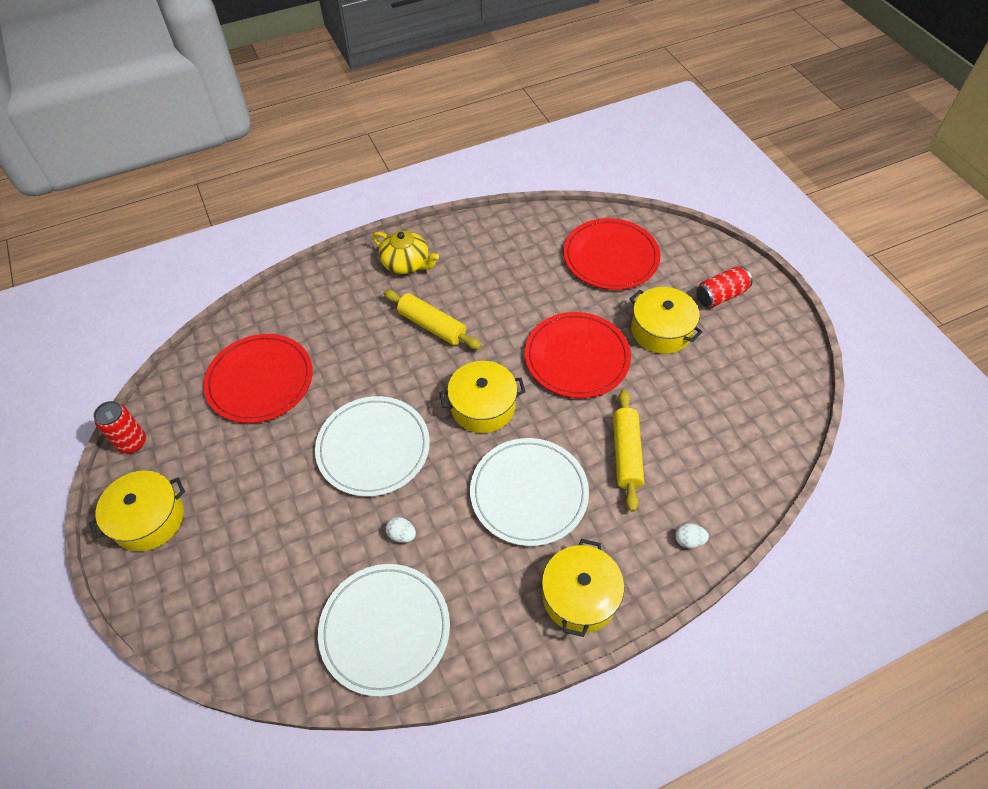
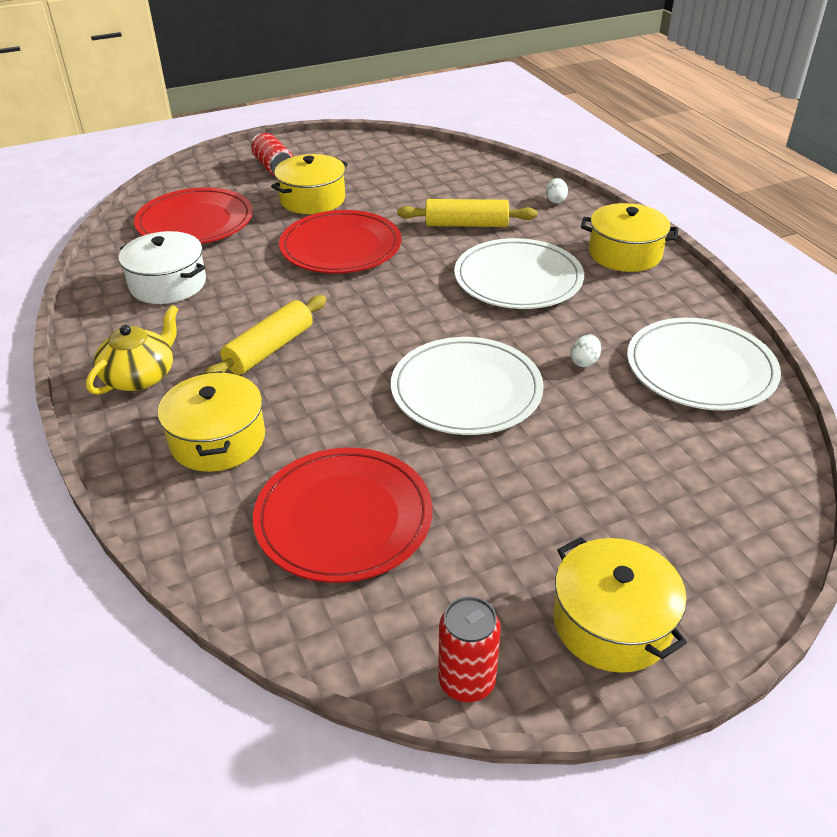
camera: 90 degrees left, 15 degrees down
(483, 406) = (404, 308): yellow pot -> yellow pot (217, 440)
(516, 257) = (168, 284): none -> white pot

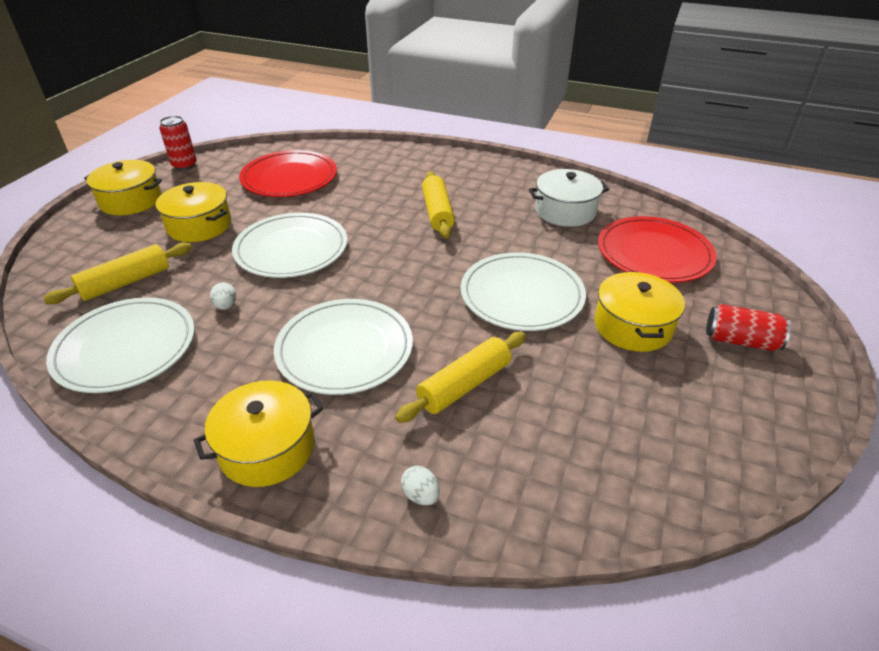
camera: 135 degrees right, 0 degrees up
(140, 376) = (474, 173): yellow teapot -> none
(217, 440) = (390, 173): yellow pot -> yellow pot (199, 225)
(341, 247) = (522, 295): red plate -> white plate
(675, 447) = (126, 282): none -> yellow rolling pin

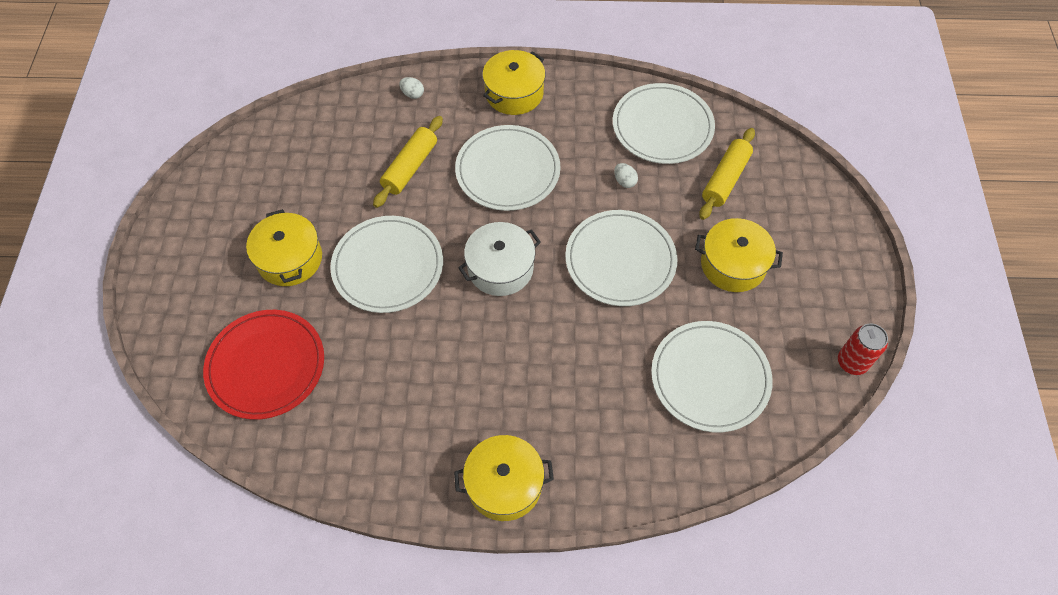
camera: 160 degrees right, 20 degrees up
(131, 201) = (838, 279): yellow pot -> yellow pot (504, 484)
(289, 178) = (710, 378): red plate -> white plate
(437, 212) = (507, 365): yellow rolling pin -> none
(565, 211) = (365, 415): white pot -> white pot (500, 268)
(741, 341) = (201, 269): red can -> none

